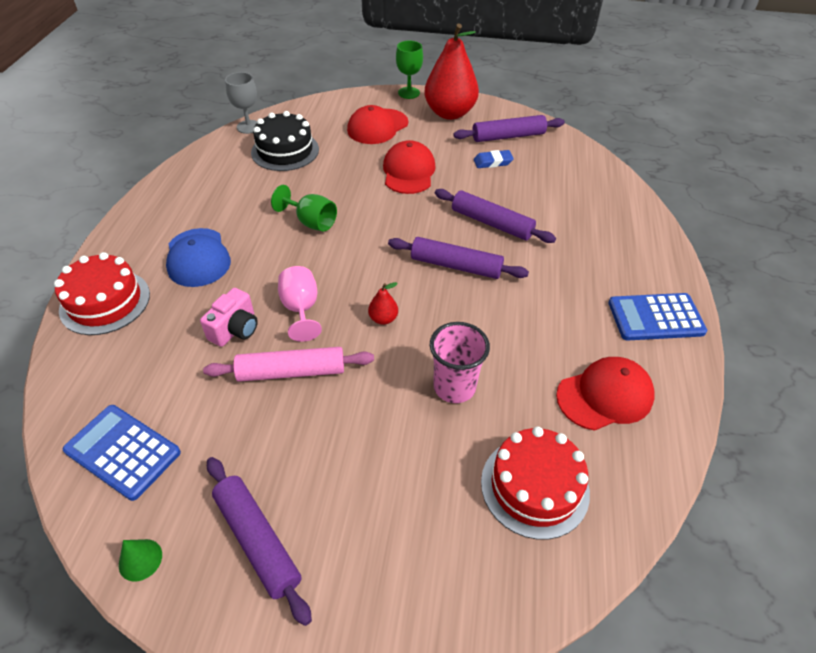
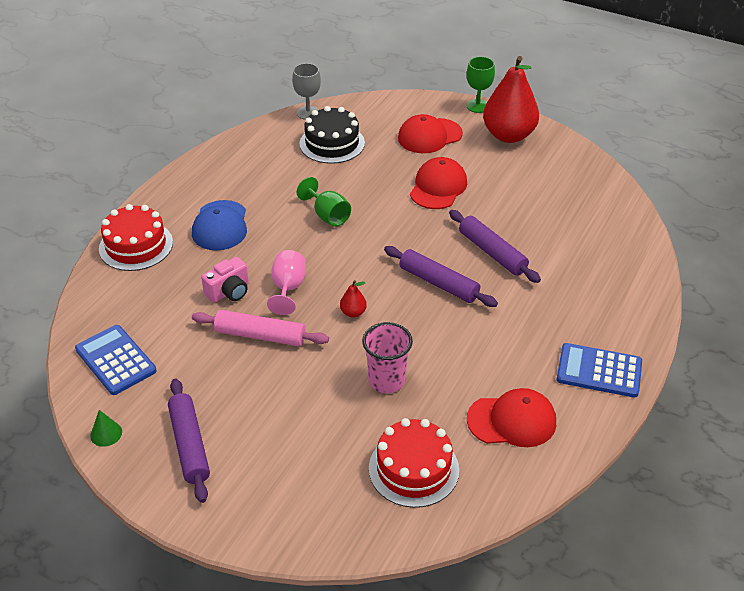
camera: 20 degrees right, 5 degrees down
(493, 162) = (525, 194): blue eraser -> none
(508, 136) = (555, 171): purple rolling pin -> none

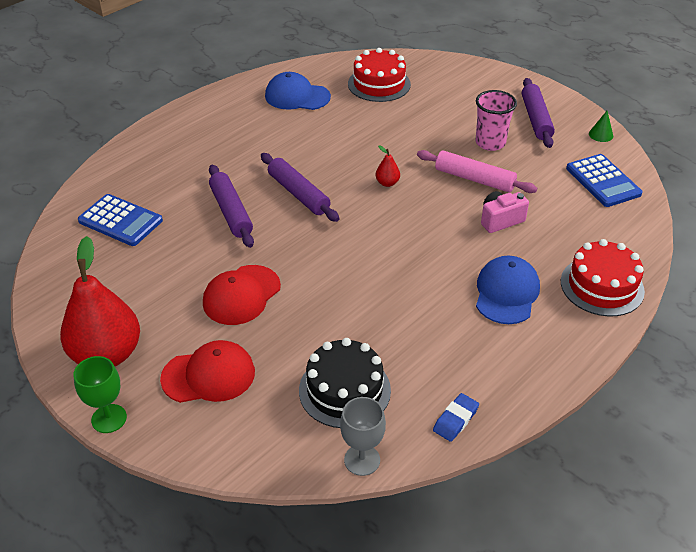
camera: 165 degrees left, 0 degrees up
(252, 140) = (455, 420): none -> blue eraser
(288, 288) = (442, 213): pink goblet -> none
(327, 215) = (382, 283): green goblet -> none
(386, 381) = (377, 132): pink cup -> pink cup (490, 143)
(512, 420) = (297, 96): red cap -> blue cap
(599, 371) = (212, 112): blue calculator -> blue calculator (120, 221)

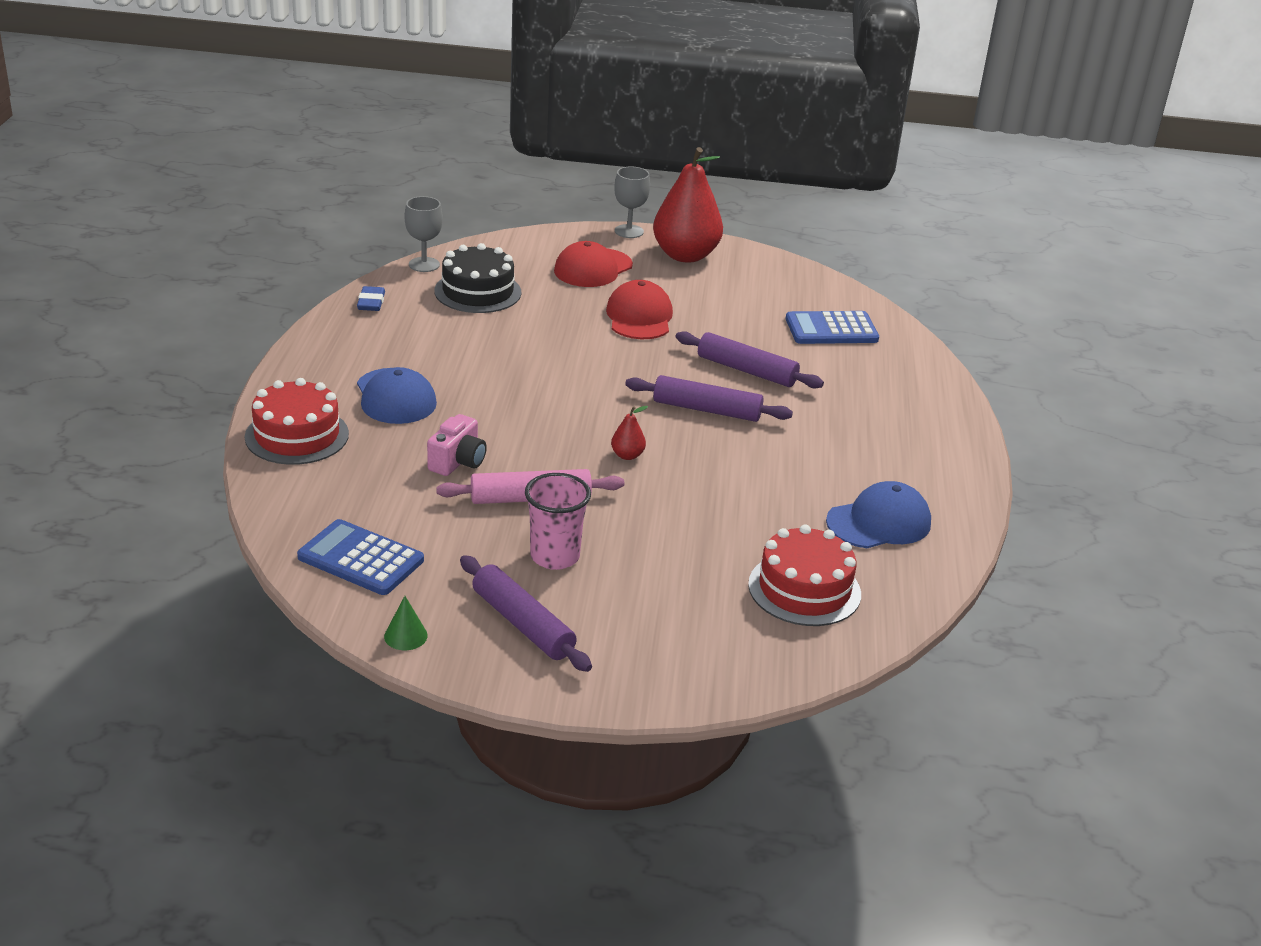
camera: 140 degrees right, 10 degrees down
(109, 418) = (629, 231): green goblet -> grey goblet

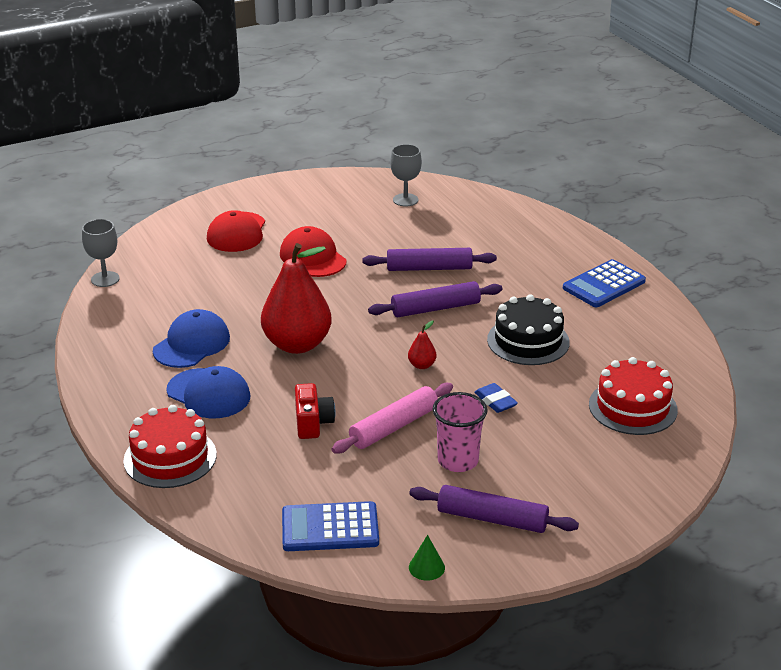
camera: 30 degrees left, 0 degrees up
(371, 302) = (100, 327): blue eraser -> blue eraser (495, 401)
(458, 462) = (313, 423): pink camera -> red camera
(477, 292) = (172, 285): black cake -> black cake (528, 341)
(629, 231) = (229, 193): grey goblet -> grey goblet (405, 200)
(685, 255) = (291, 197): red pear -> red pear (297, 344)
(831, 329) = (449, 215): blue calculator -> blue calculator (603, 285)
(879, 522) = (625, 340): blue cap -> blue cap (191, 344)

